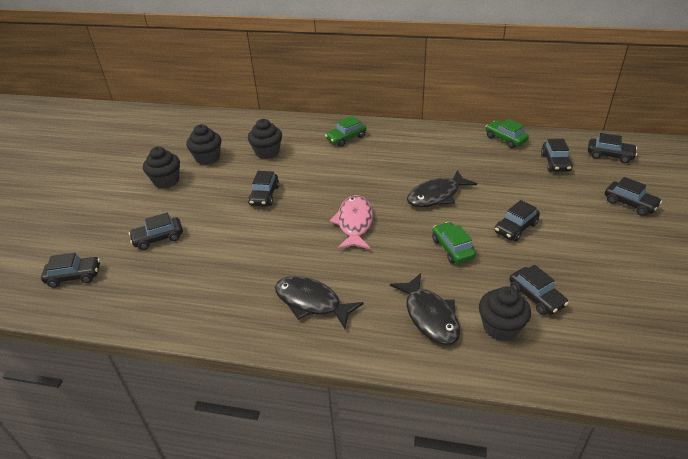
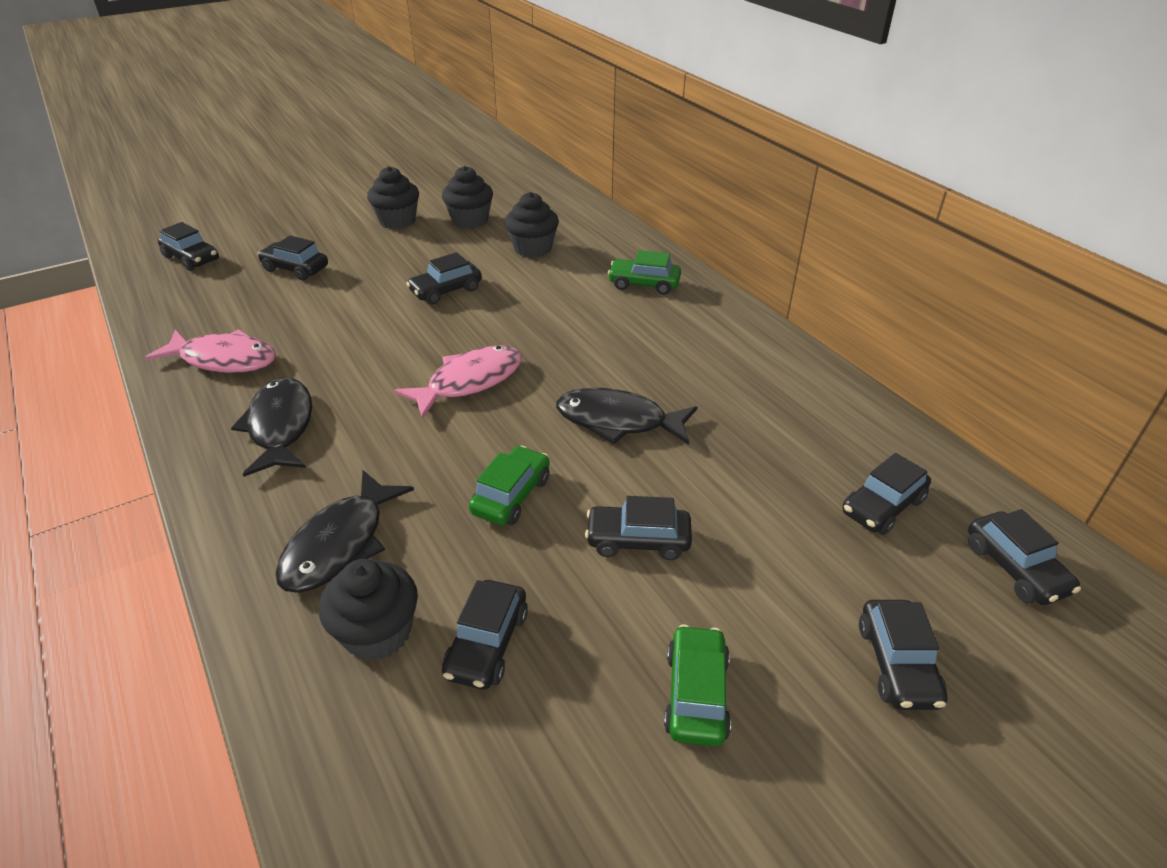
camera: 45 degrees right, 0 degrees up
(217, 301) = (224, 359): none -> pink fish
(505, 139) = (863, 420): green car -> green car (696, 694)

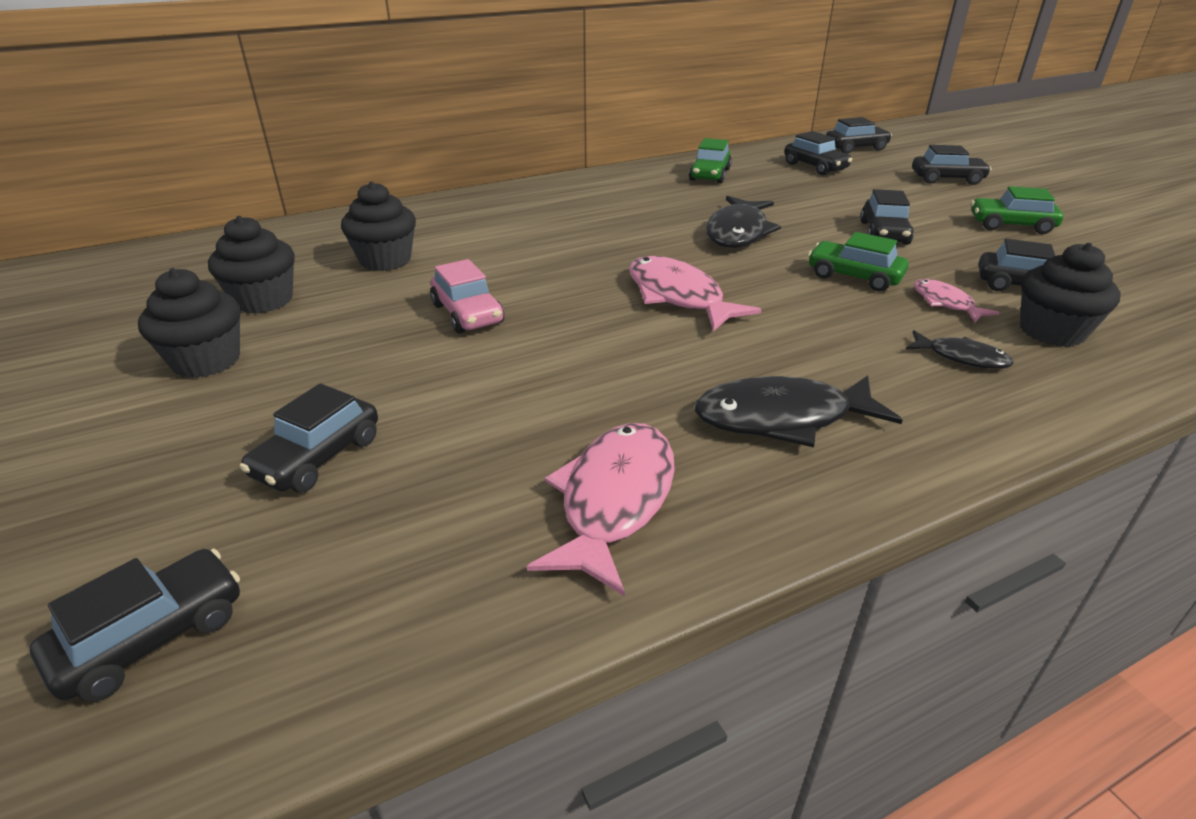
camera: 85 degrees left, 5 degrees down
(340, 544) = (961, 357): black fish -> black fish, size x0.56
(446, 291) = (467, 314): black car -> pink car
(449, 557) = (945, 303): none -> pink fish
(644, 284) = (503, 210): green car -> green car (709, 175)

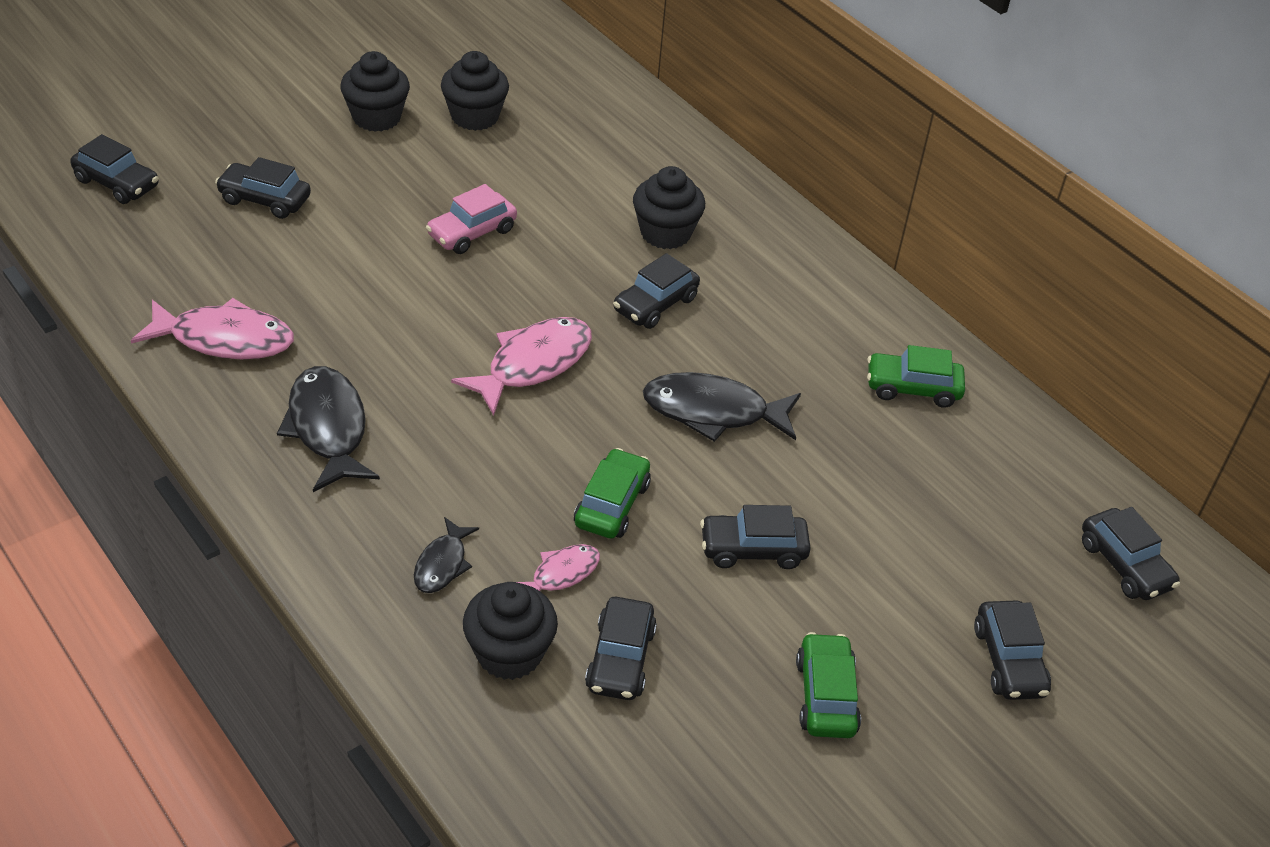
camera: 75 degrees right, 10 degrees up
(385, 260) = (568, 164): black cupcake -> black cupcake (665, 233)
(815, 167) = (999, 504): black car -> black car (655, 304)

